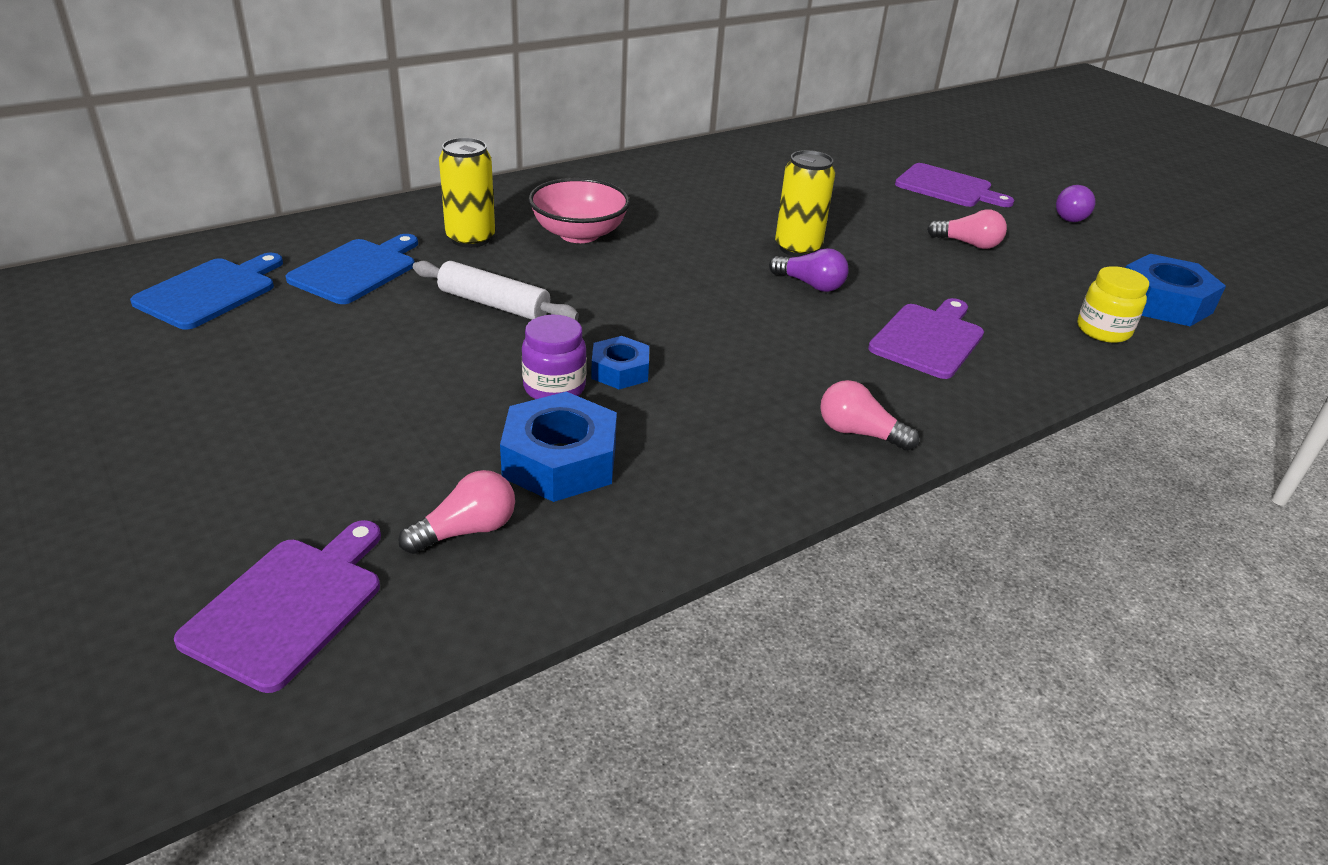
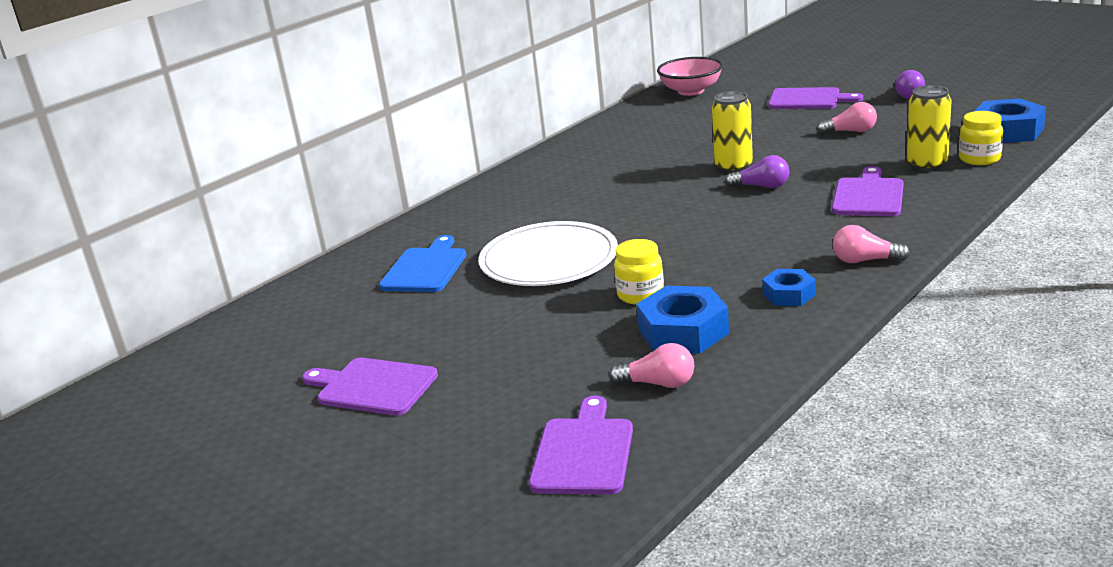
camera: 10 degrees left, 10 degrees down
(154, 410) = (372, 386): none -> purple cutting board
(210, 292) = (330, 311): blue cutting board -> none
(466, 530) = (658, 384): pink light bulb -> pink light bulb turned 60 degrees clockwise
(470, 238) = (489, 226): yellow can -> yellow can (927, 164)
(494, 304) = (549, 260): white rolling pin -> white plate
(554, 388) = (640, 295): purple jar -> yellow jar
(579, 234) = (567, 201): pink bowl -> pink bowl (691, 91)
(620, 371) = (676, 272): blue nut -> blue nut (789, 294)

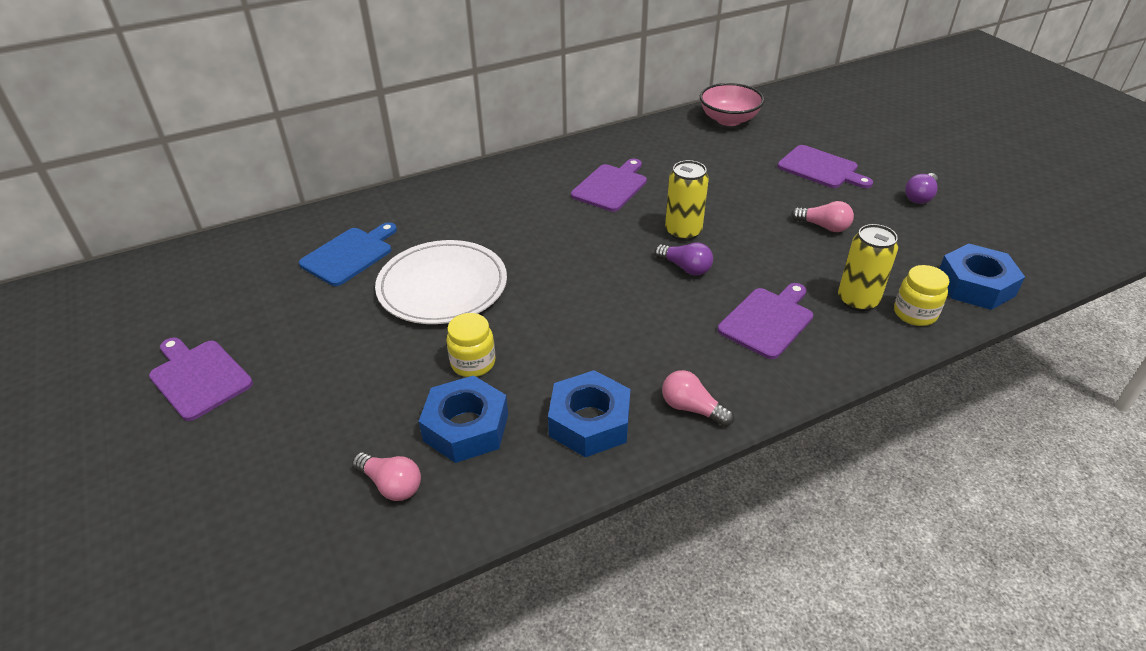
camera: 20 degrees right, 15 degrees up
(583, 452) = (266, 541): purple cutting board -> purple cutting board (611, 186)
(789, 294) = (589, 422): blue nut -> blue nut, size x1.69

